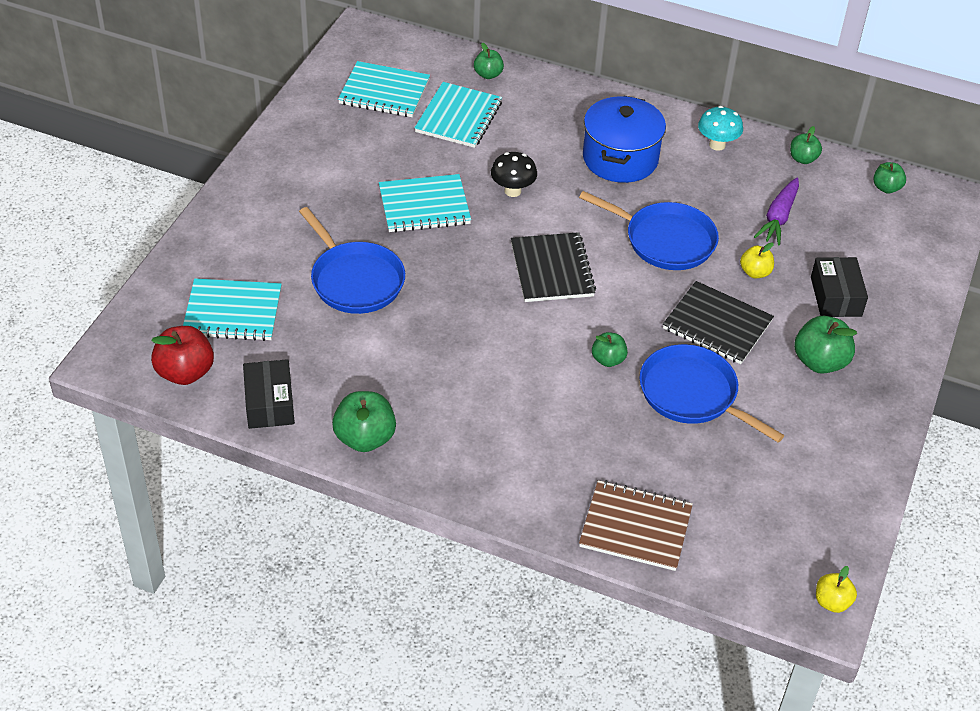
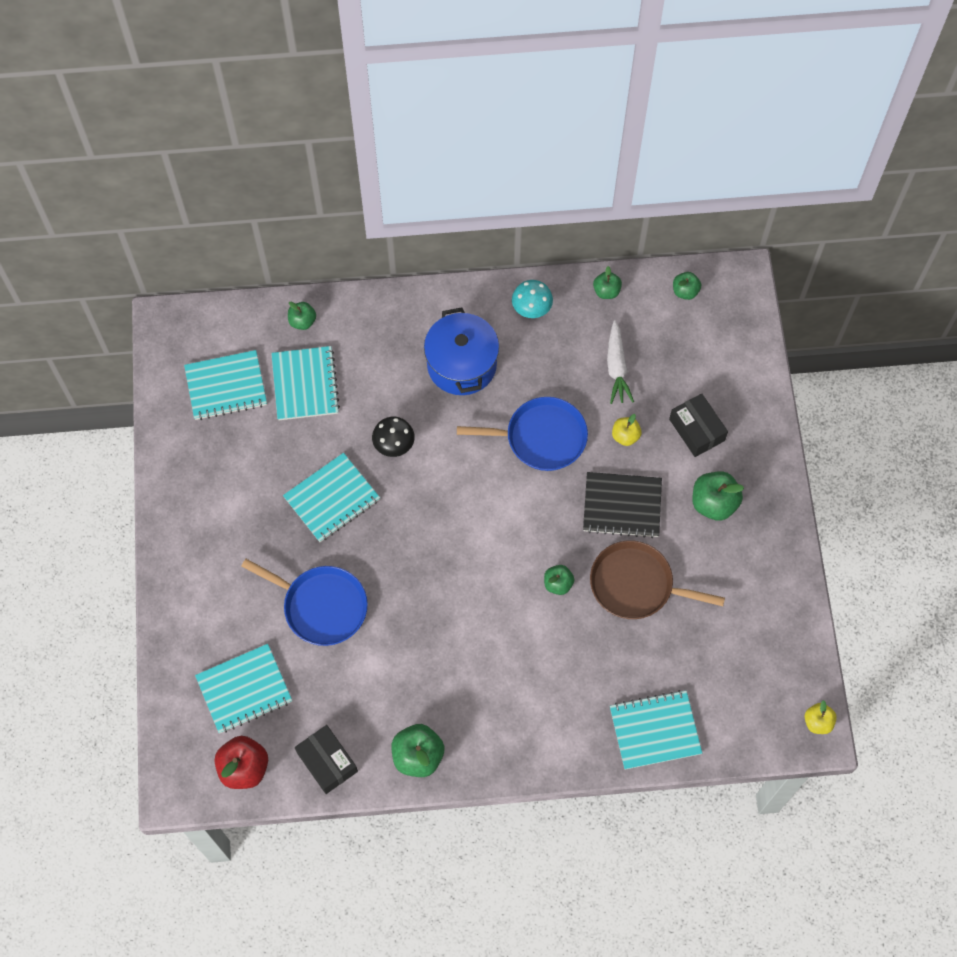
camera: 25 degrees left, 20 degrees up
(552, 269) = (469, 514): black notebook -> none
(635, 527) = (655, 730): brown notebook -> turquoise notebook
(692, 394) = (636, 585): blue pan -> brown pan
(778, 218) = (617, 367): purple carrot -> white carrot

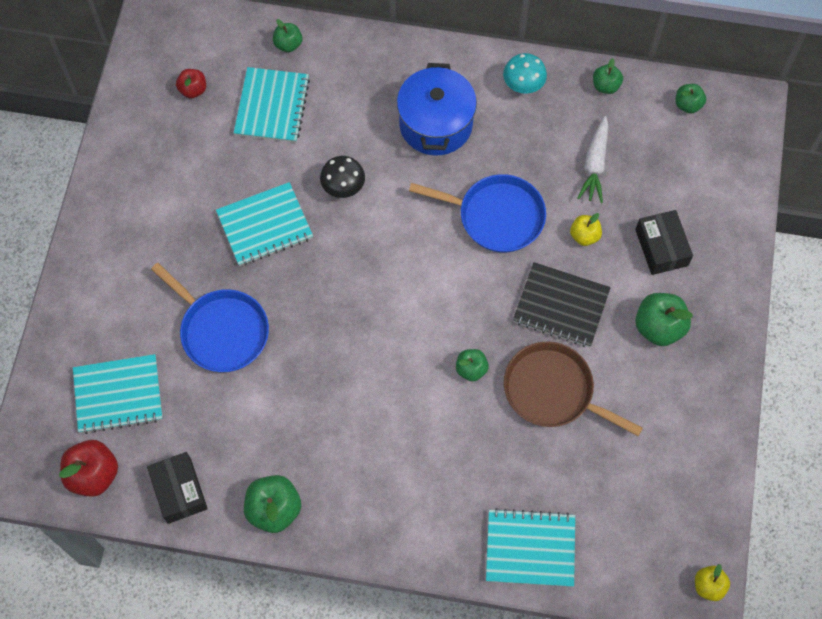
camera: 15 degrees right, 0 degrees up
(226, 386) = (193, 90): turquoise notebook -> red apple

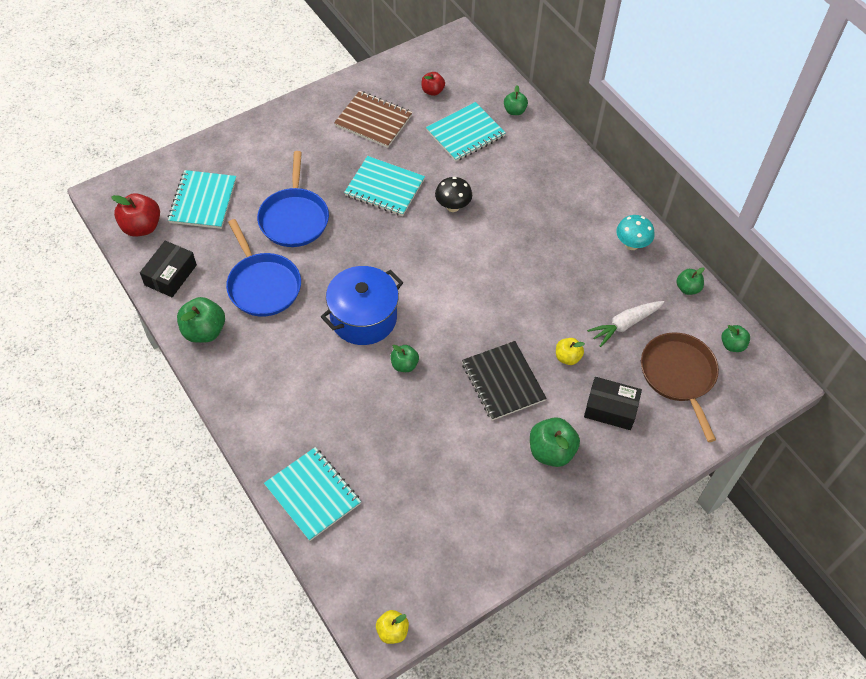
camera: 45 degrees right, 10 degrees down
(118, 395) = (203, 201): turquoise notebook -> turquoise notebook turned 60 degrees clockwise
(176, 169) = (373, 121): none -> brown notebook
(436, 124) = (550, 220): blue pot -> blue pot (363, 318)
(496, 216) = (525, 298): blue pan -> blue pan (263, 285)
(552, 391) = (438, 422): brown pan -> brown pan (678, 375)
(661, 247) = (610, 408): black box -> black box turned 75 degrees clockwise

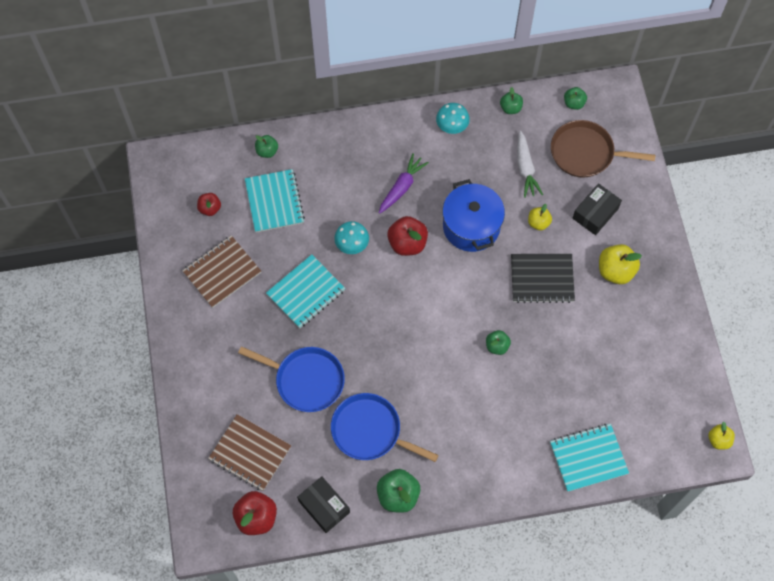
camera: 65 degrees left, 10 degrees up
(203, 201) = (250, 453): turquoise notebook -> brown notebook
(263, 285) = (369, 431): blue pan -> blue pan turned 150 degrees counterclockwise
(363, 318) = (438, 361): blue pot -> blue pot (471, 226)
(453, 206) = (352, 245): black mushroom -> turquoise mushroom
(479, 250) = (407, 243): none -> red apple
(538, 225) = (402, 187): none -> purple carrot
(551, 451) = (615, 271): green apple -> yellow apple

